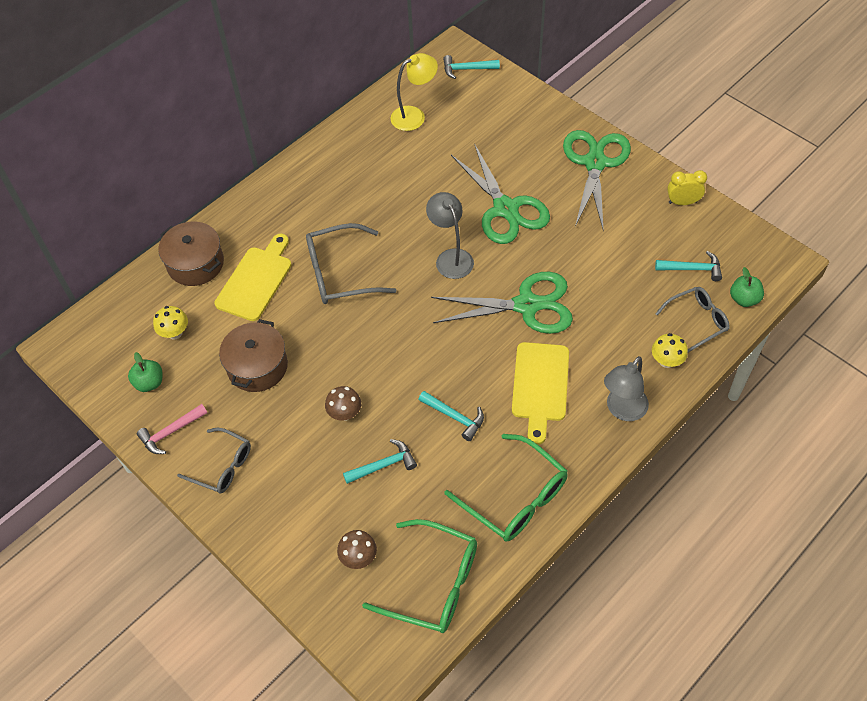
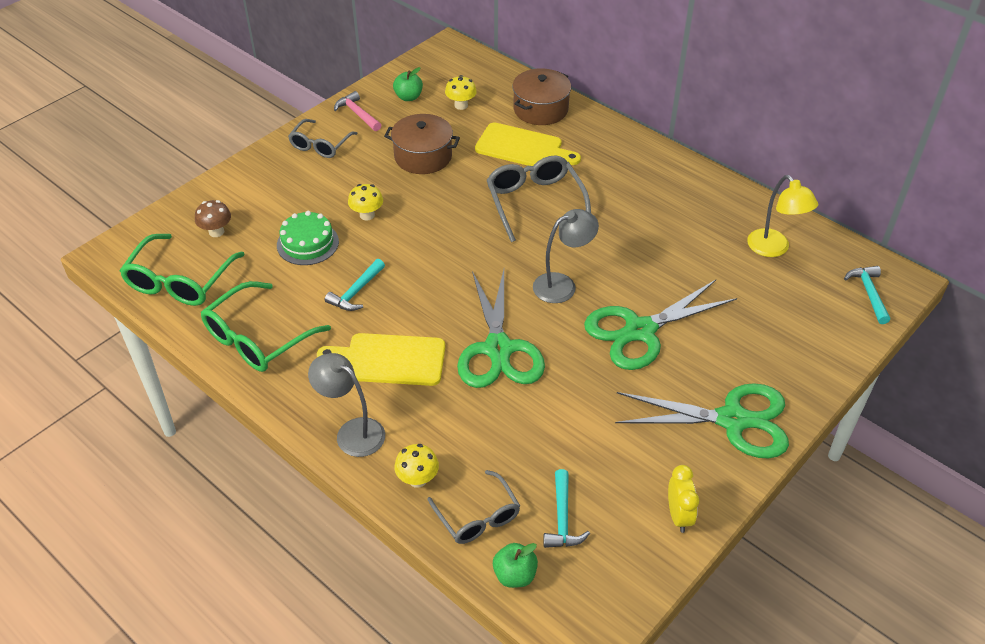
camera: 85 degrees right, 10 degrees down
(345, 413) = (367, 215): brown mushroom -> yellow mushroom
(383, 465) = (307, 243): turquoise hammer -> green cake

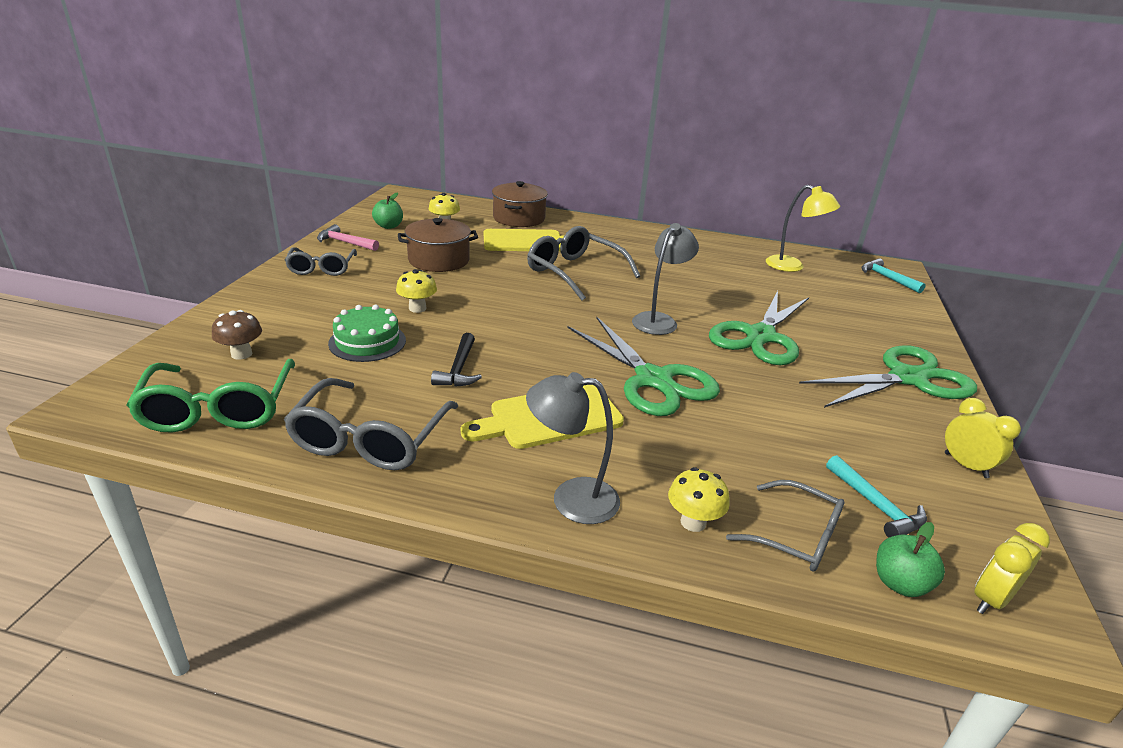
camera: 30 degrees left, 15 degrees down
(257, 338) = (370, 439): green glasses -> grey glasses
(356, 292) = (459, 369): turquoise hammer -> black hammer
(566, 611) = (990, 599): none -> yellow clock

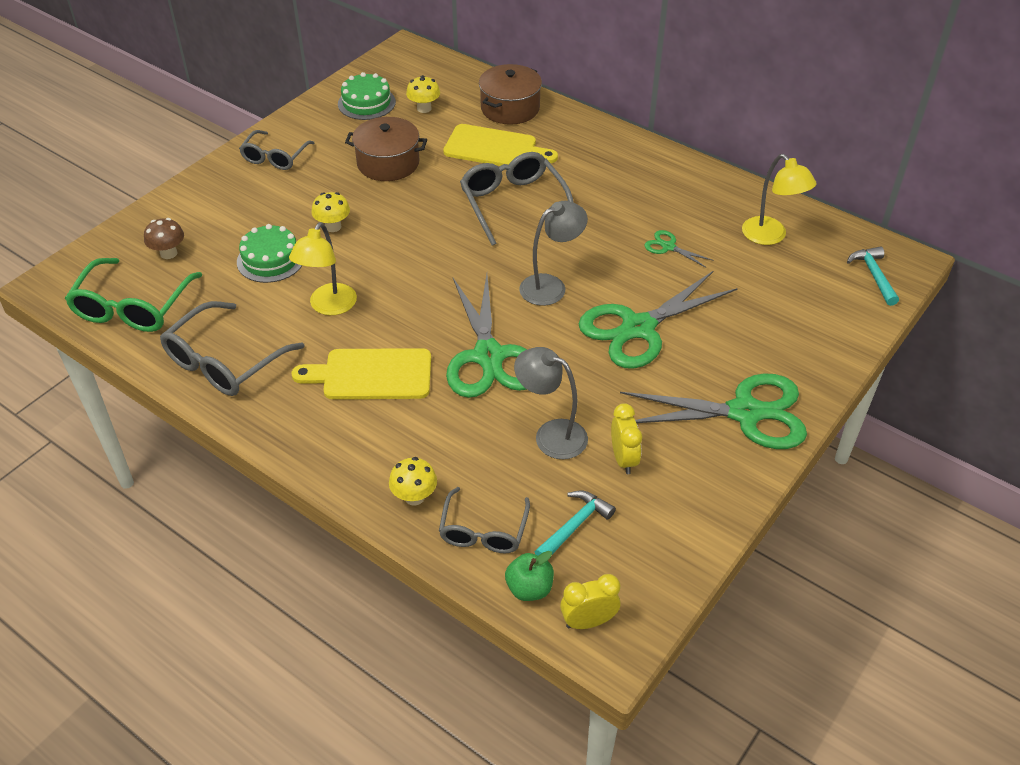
camera: 25 degrees right, 15 degrees up
(345, 242) = (313, 123): pink hammer -> none
(388, 226) = (366, 103): green apple -> green cake
(459, 369) = (328, 306): black hammer -> yellow lamp
(571, 499) = (338, 452): grey lamp -> grey lamp (551, 434)
(726, 282) = (668, 247): none -> green scissors
(796, 537) = (483, 531): grey glasses -> grey glasses turned 45 degrees clockwise
(876, 506) = (574, 526): turquoise hammer -> turquoise hammer turned 135 degrees counterclockwise
(965, 465) = (698, 514): yellow clock -> yellow clock (623, 459)

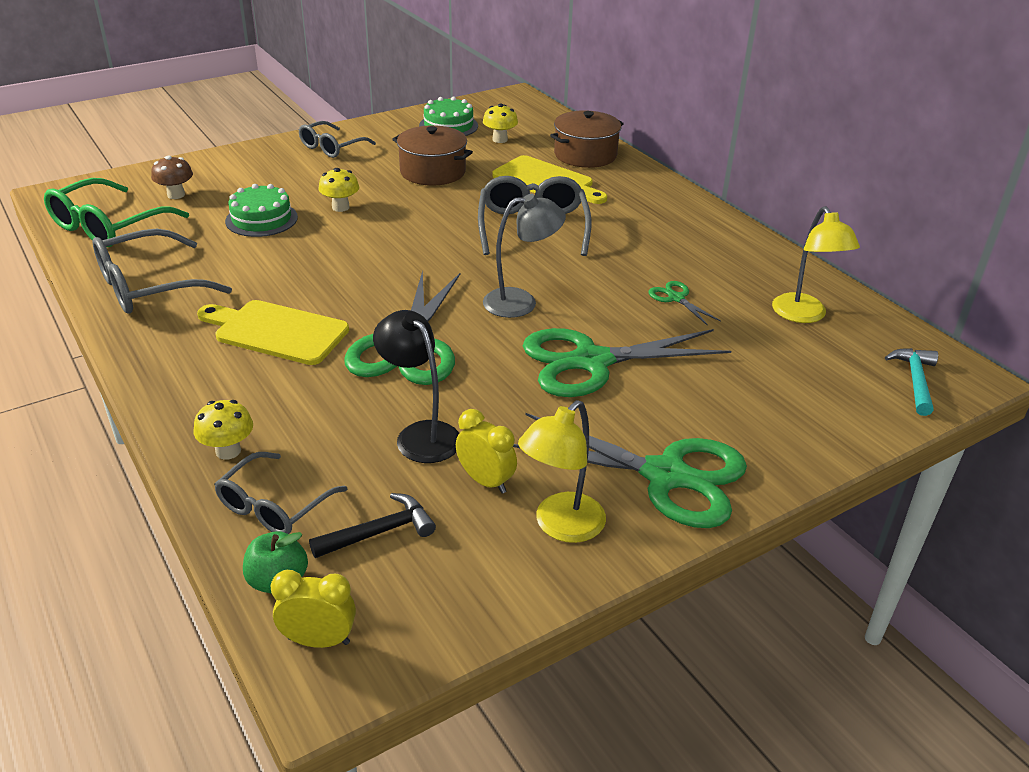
camera: 20 degrees right, 10 degrees down
(328, 306) = (283, 267): yellow lamp -> yellow lamp (561, 526)
(551, 434) = (420, 434): grey lamp -> black lamp
(574, 526) = (379, 532): turquoise hammer -> black hammer
(623, 459) = (485, 481): yellow clock -> yellow clock turned 60 degrees counterclockwise

